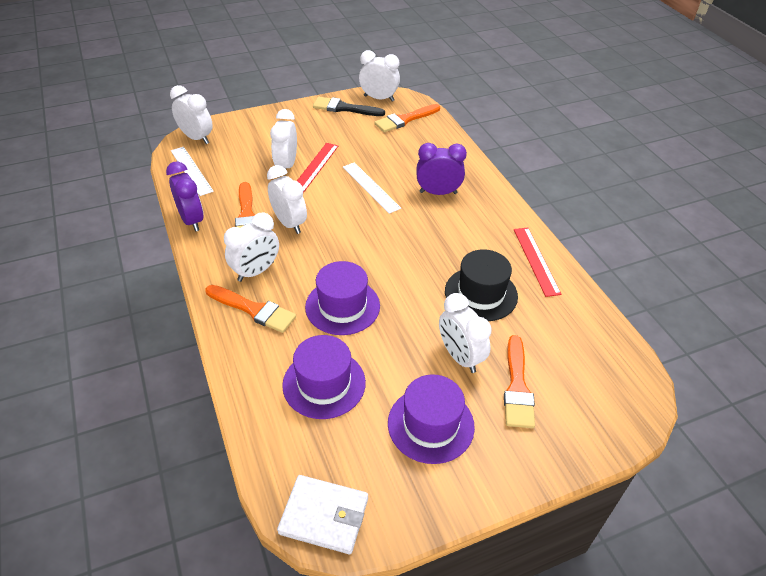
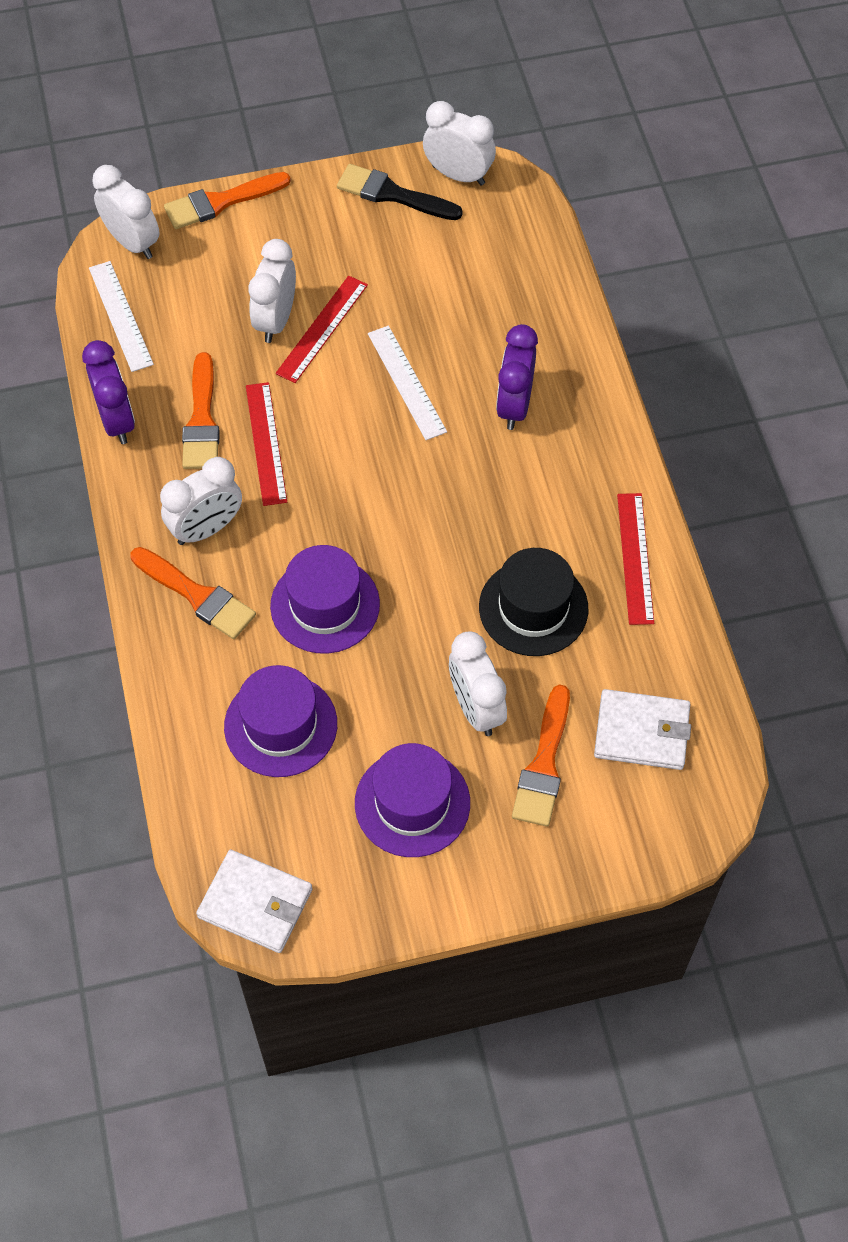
camera: 10 degrees right, 15 degrees up
(289, 223) = (266, 443): white clock -> red ruler
(405, 119) = (494, 233): orange brush -> orange brush (221, 202)
(438, 193) = (514, 406): purple clock -> purple clock turned 90 degrees counterclockwise
(576, 358) = (641, 732): none -> white wallet

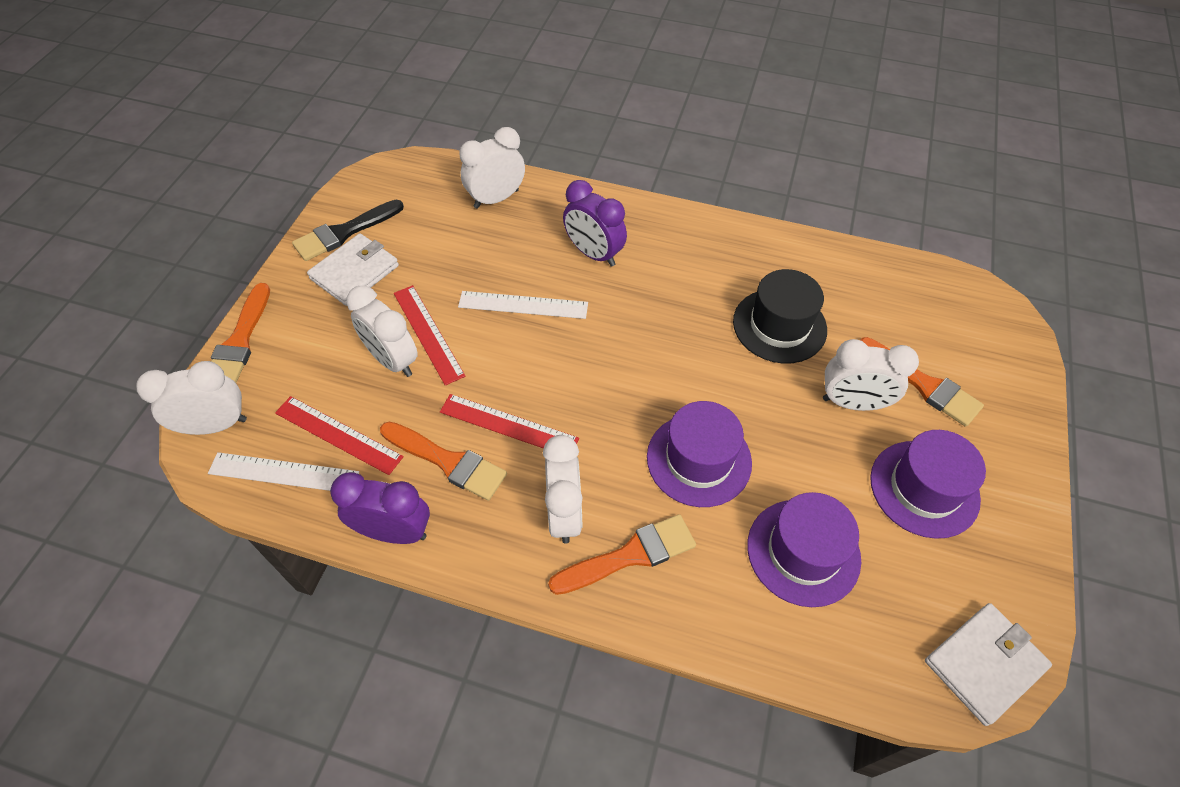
camera: 60 degrees left, 5 degrees down
(458, 175) = (365, 189): white clock -> white clock (496, 199)
(635, 558) = (769, 250): red ruler -> red ruler (338, 434)
(641, 732) = (919, 315): white wallet -> white wallet (354, 272)

